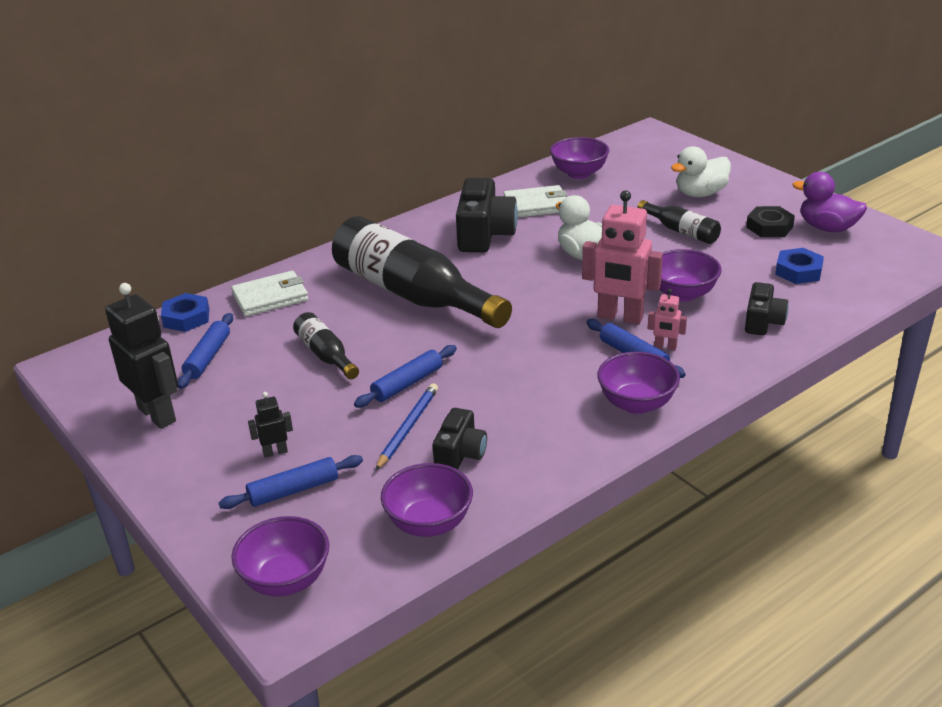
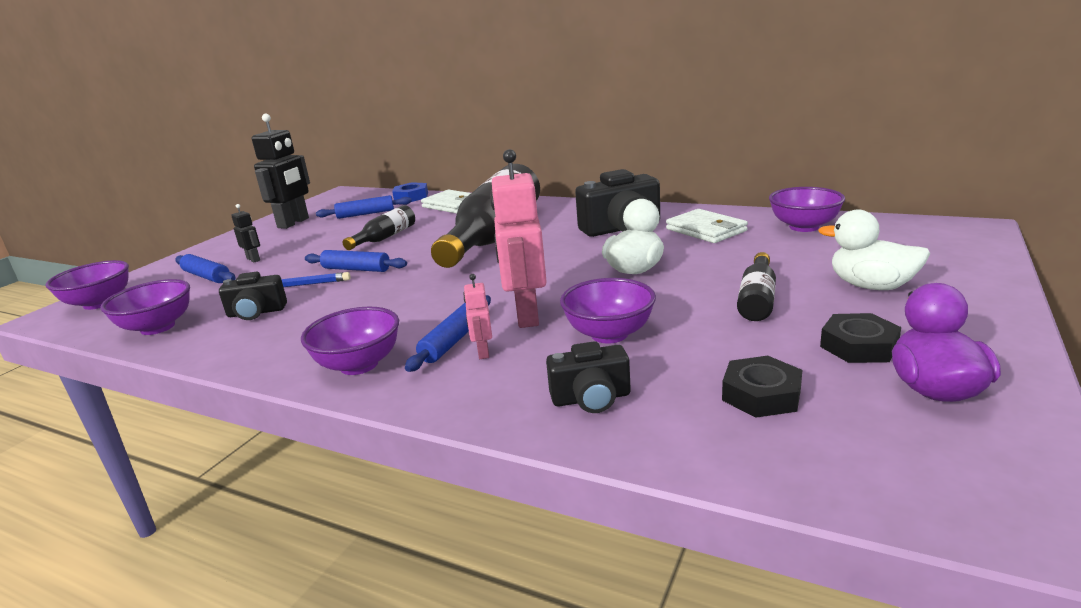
camera: 65 degrees right, 10 degrees down
(798, 271) = (761, 394): blue nut -> black nut

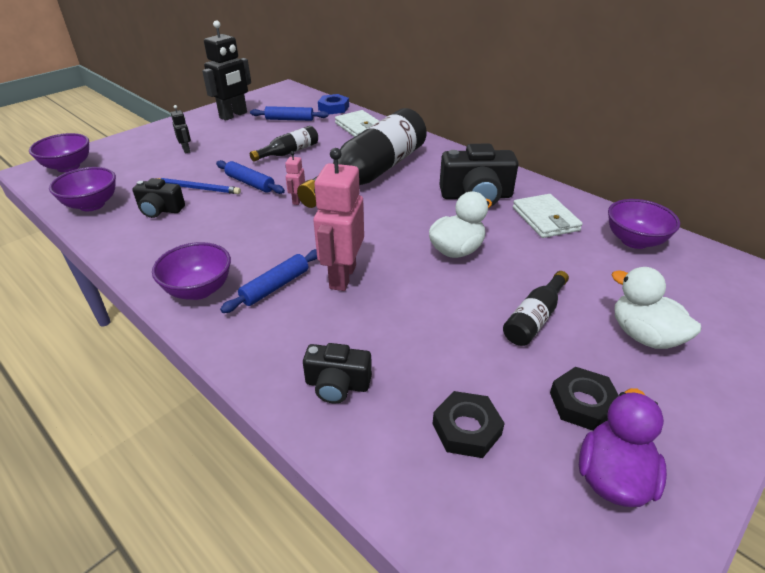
camera: 15 degrees right, 15 degrees up
(207, 276) = (147, 159): blue rolling pin -> none
(483, 352) = (289, 307): pink robot -> pink robot (297, 200)
(609, 334) = (391, 319): purple bowl -> none

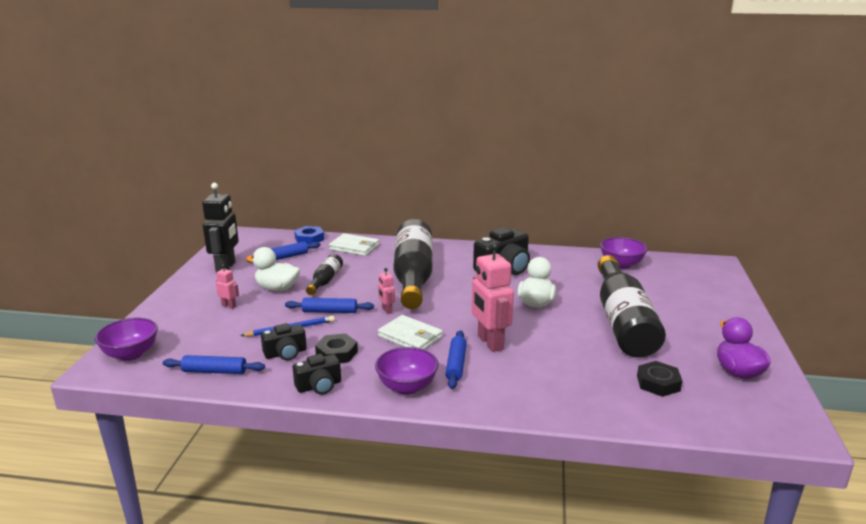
camera: 35 degrees left, 15 degrees down
(92, 205) = (214, 371): purple bowl -> blue rolling pin
(186, 150) = (229, 306): black robot -> pink robot
(337, 385) = (570, 395): black camera -> black camera (319, 386)
(534, 318) = (623, 321): black bottle -> black bottle, size x2.18
(545, 219) = (561, 268): white wallet -> white wallet (410, 337)
(583, 403) = (692, 349): black nut -> black nut (336, 353)
(643, 335) = (680, 309): white duck -> white duck (277, 288)

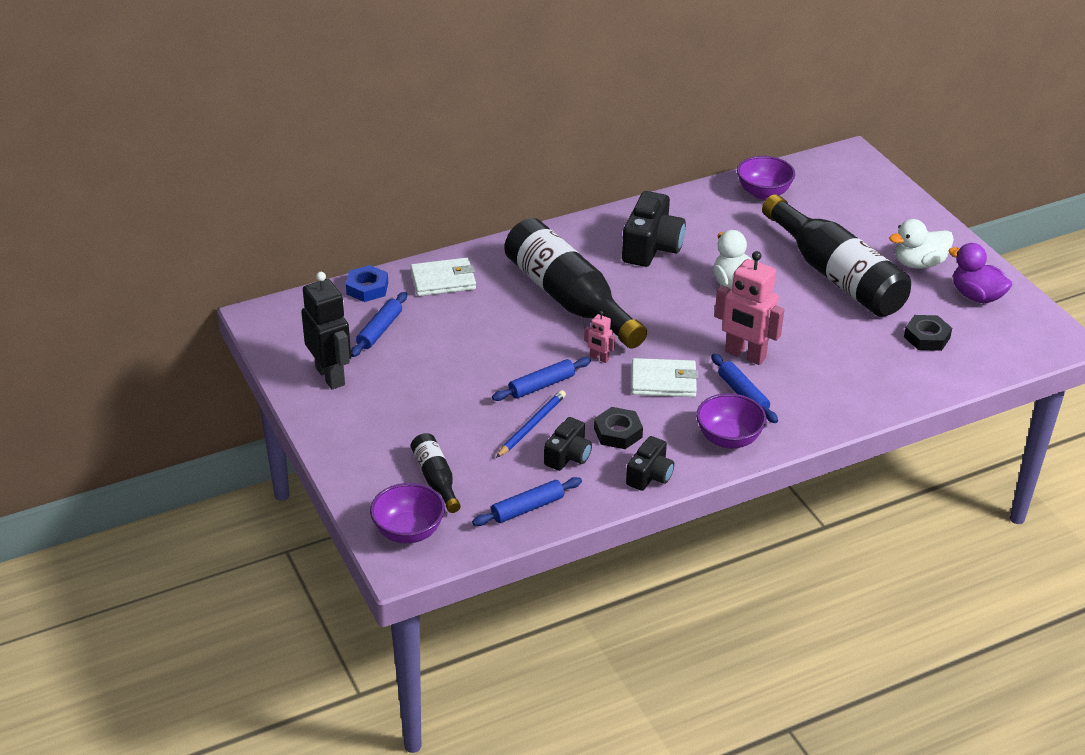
camera: 35 degrees left, 15 degrees up
(229, 306) = (420, 427): pink robot -> none
(277, 288) = (439, 380): white duck -> white duck (919, 263)
(325, 281) = (479, 346): black bottle -> black bottle (436, 479)

